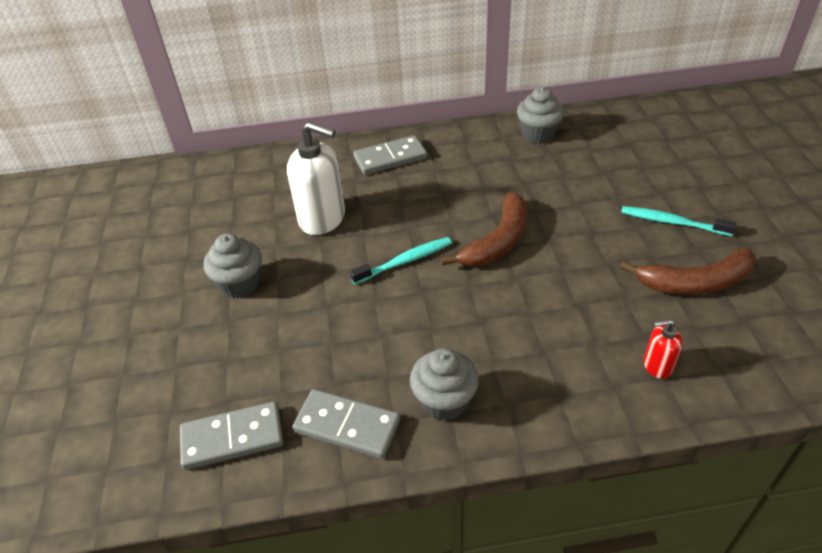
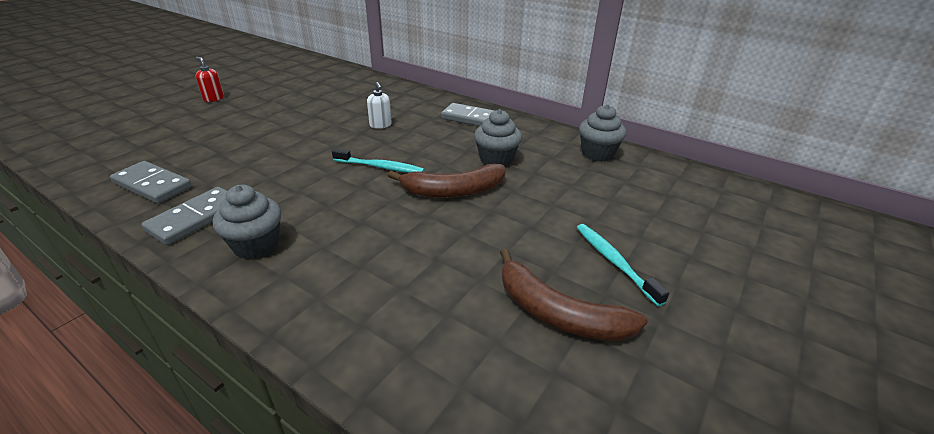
camera: 40 degrees right, 10 degrees down
(240, 284) = (289, 129): grey cupcake -> grey cupcake (496, 160)
(322, 219) = (380, 125): white soap dispenser -> white soap dispenser, size x0.49
(347, 426) = (196, 218): grey domino -> grey domino turned 60 degrees clockwise
(657, 365) = (415, 340): red soap dispenser -> red soap dispenser (213, 98)

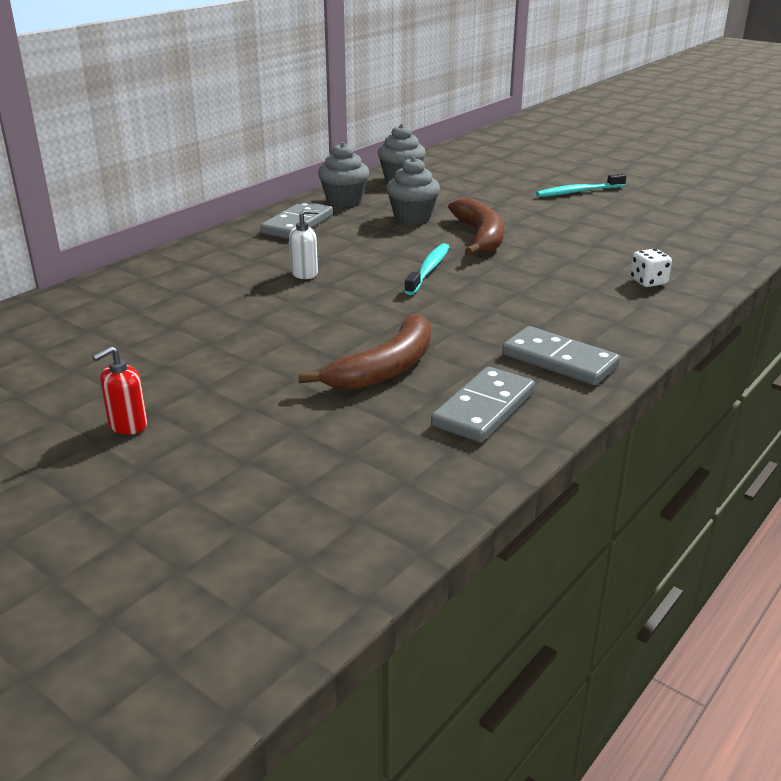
camera: 85 degrees left, 5 degrees down
(256, 245) = (601, 319): grey cupcake -> grey cupcake (344, 201)
(330, 287) = (648, 282): none -> white dice
(557, 313) = (642, 211): brown banana -> brown banana (385, 368)

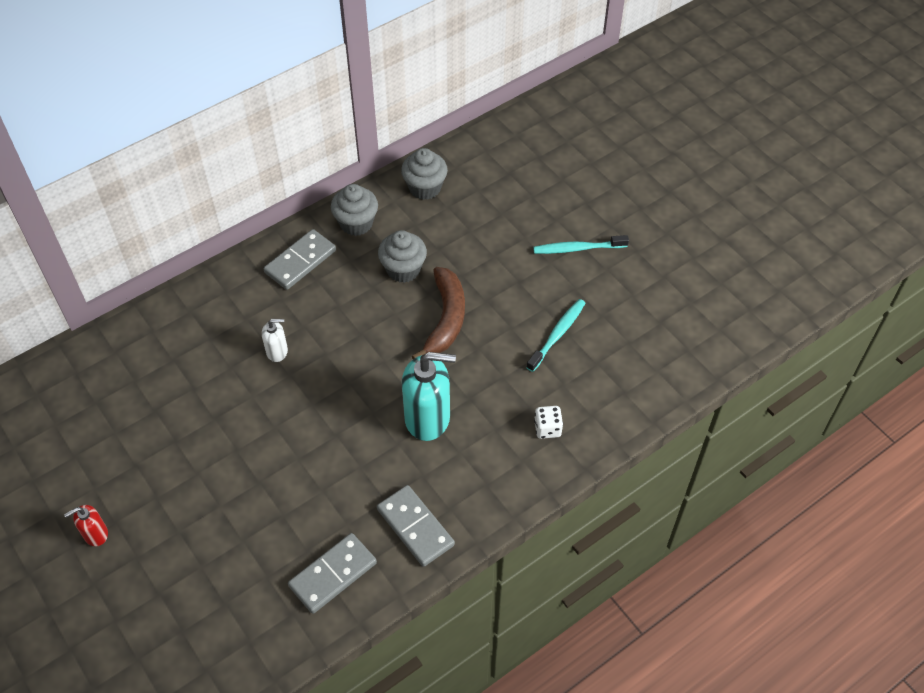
camera: 15 degrees right, 25 degrees up
(385, 368) = (286, 507): brown banana -> none
(428, 270) = (378, 367): turquoise toothbrush -> turquoise toothbrush (557, 334)
(510, 291) = (428, 418): none -> turquoise soap dispenser

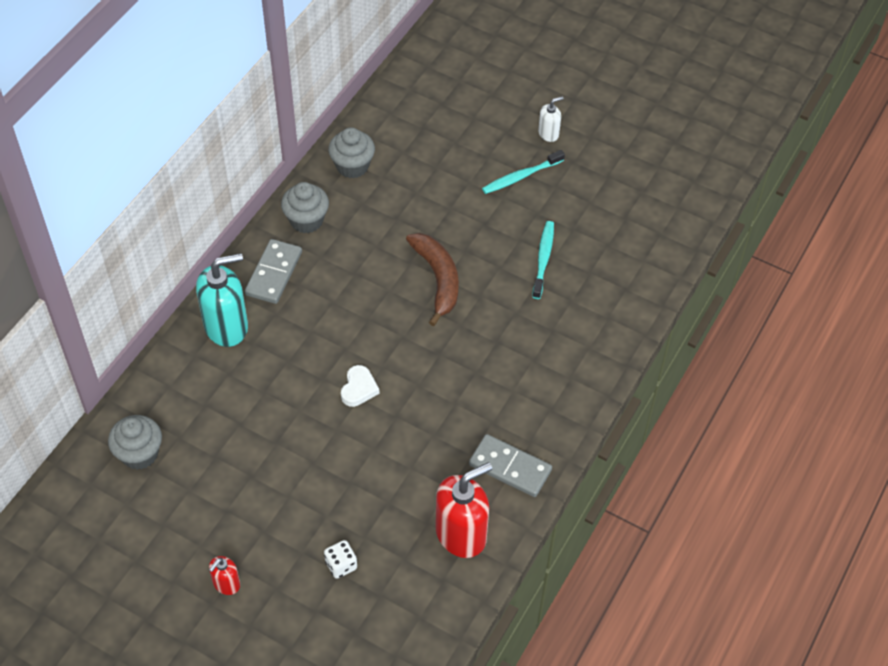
camera: 25 degrees left, 0 degrees up
(277, 351) = (300, 362): white soap dispenser -> white soap dispenser (548, 133)
(316, 395) = (359, 388): none -> white heart
(333, 575) = (461, 534): grey domino -> red soap dispenser
(403, 269) = (374, 248): grey cupcake -> grey cupcake (139, 454)
(428, 418) = (469, 371): turquoise soap dispenser -> turquoise soap dispenser (226, 326)
(547, 428) = (577, 343): white dice -> white dice (341, 565)

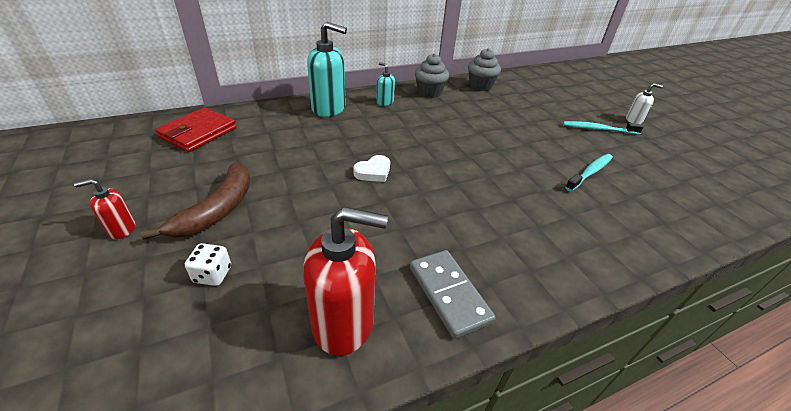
camera: 35 degrees right, 15 degrees down
(139, 454) = (198, 133): grey cupcake -> red wallet
(274, 273) = (385, 102): grey domino -> turquoise soap dispenser
(438, 279) = (492, 147): brown banana -> brown banana (217, 209)

